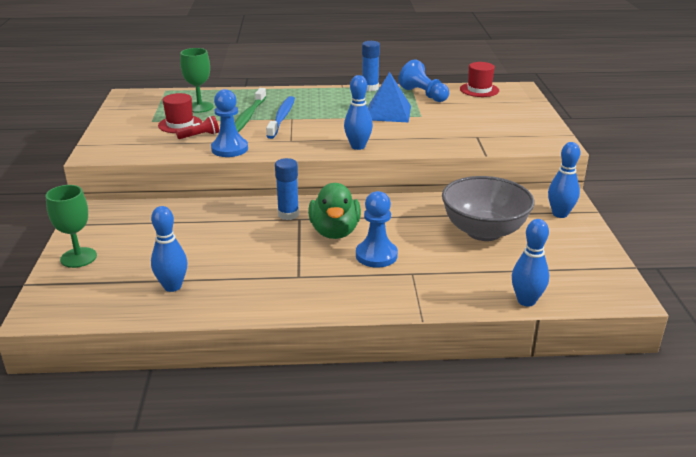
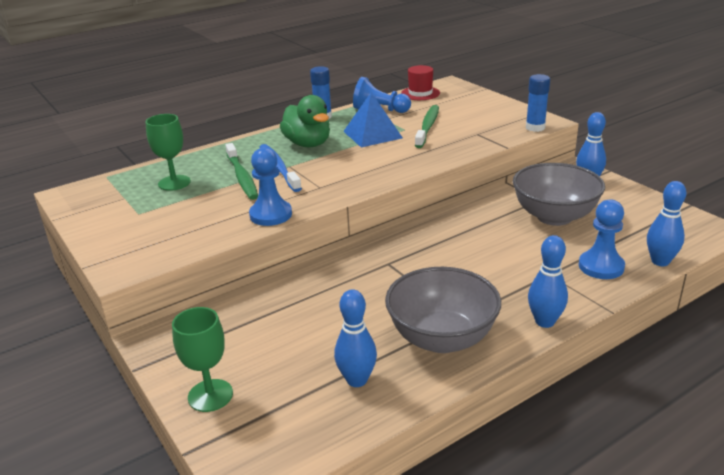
camera: 30 degrees left, 0 degrees up
(180, 124) = (178, 207): red hat -> none
(200, 136) = (219, 212): red flashlight -> none
(264, 284) = (442, 338): none -> grey bowl
(288, 214) = (373, 263): blue glue stick -> blue glue stick (535, 128)
(335, 232) = (436, 263): green duck -> green duck (308, 144)
(358, 146) = (391, 173): blue bowling pin -> blue bowling pin (544, 322)
(376, 255) = (500, 270): blue pawn -> blue pawn (601, 266)
(442, 119) = (427, 127): none -> green toothbrush

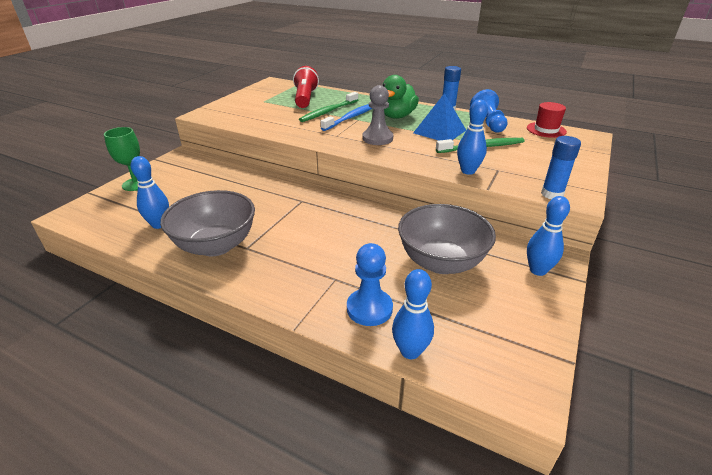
camera: 60 degrees right, 5 degrees up
(174, 183) = (305, 98): green goblet -> red flashlight
(271, 215) = (285, 131): blue pawn -> none
(354, 167) = (377, 138): none -> grey pawn
(544, 322) = (258, 290): blue bowling pin -> blue bowling pin (468, 171)

